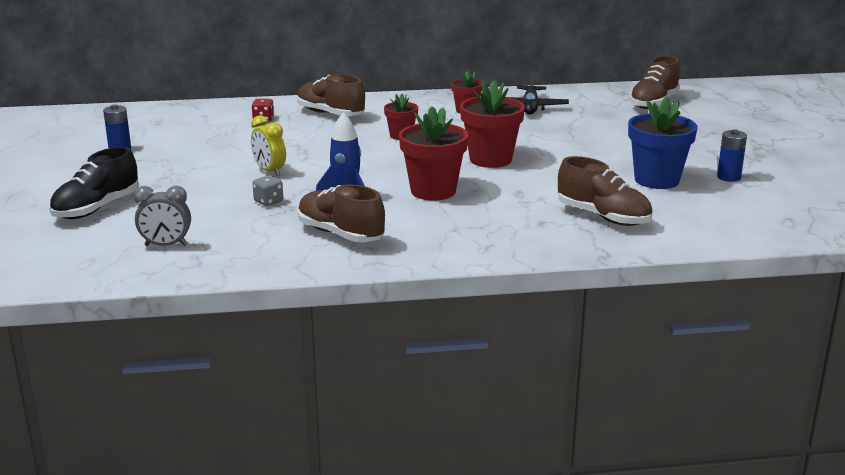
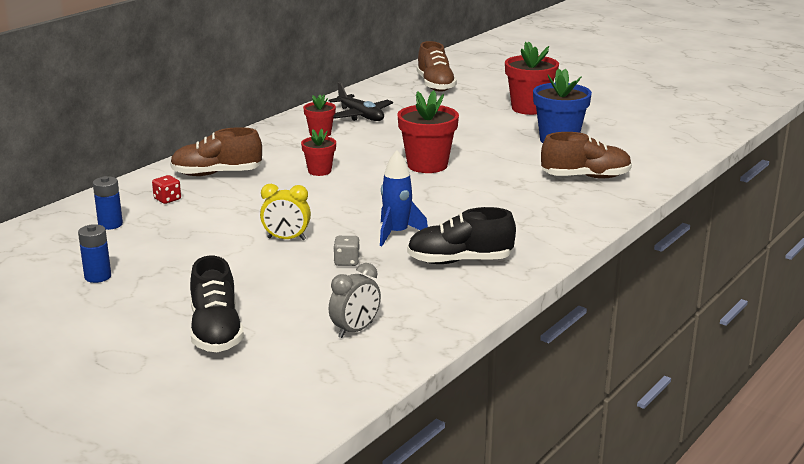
camera: 45 degrees left, 0 degrees up
(340, 234) = (460, 261): brown shoe -> black shoe
(433, 191) = (445, 203): red flower pot -> red flower pot (529, 108)
(728, 177) = (592, 123): blue battery -> blue battery (110, 224)

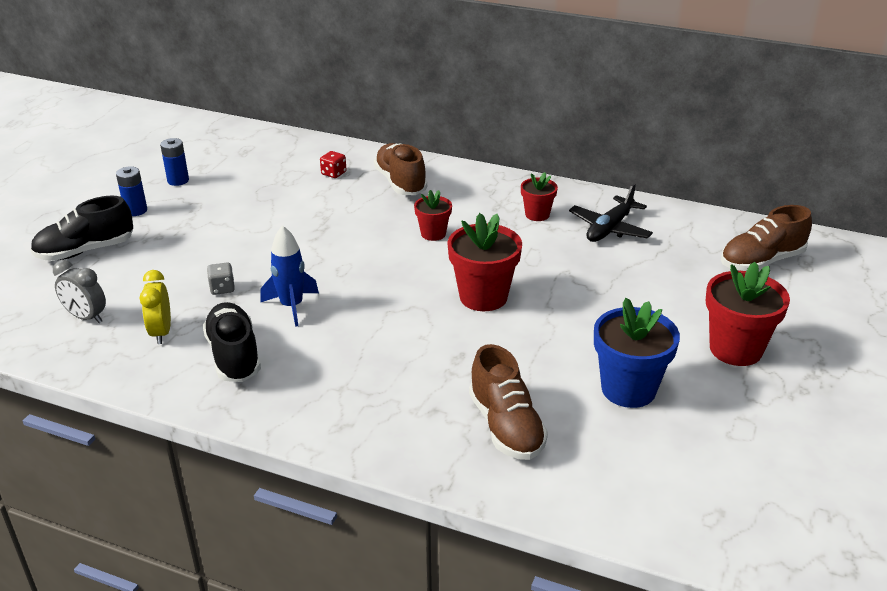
camera: 75 degrees right, 10 degrees up
(110, 224) = (274, 162): blue battery -> blue battery (136, 210)
(286, 239) = (265, 247): yellow clock -> yellow clock (161, 332)

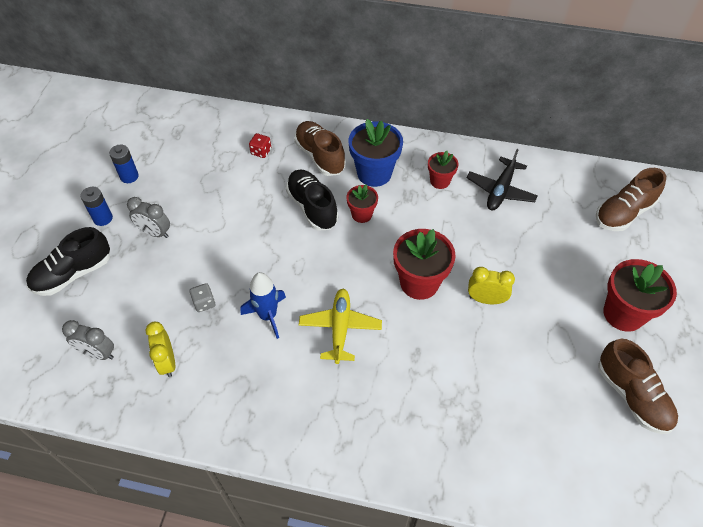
camera: 10 degrees left, 20 degrees up
(189, 227) = (155, 233): none -> grey clock
(234, 356) = (236, 380): black shoe -> black shoe (312, 207)
(373, 325) = (340, 328): none -> yellow plane
(506, 426) = (470, 425): brown shoe -> brown shoe (632, 395)
(561, 319) = (485, 299): none -> yellow clock
(628, 389) = (553, 369): blue flower pot -> blue flower pot (374, 173)

